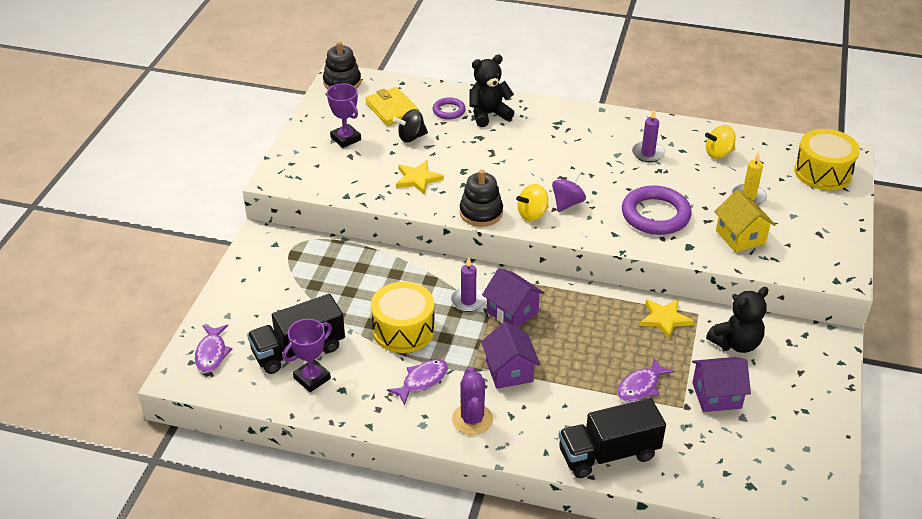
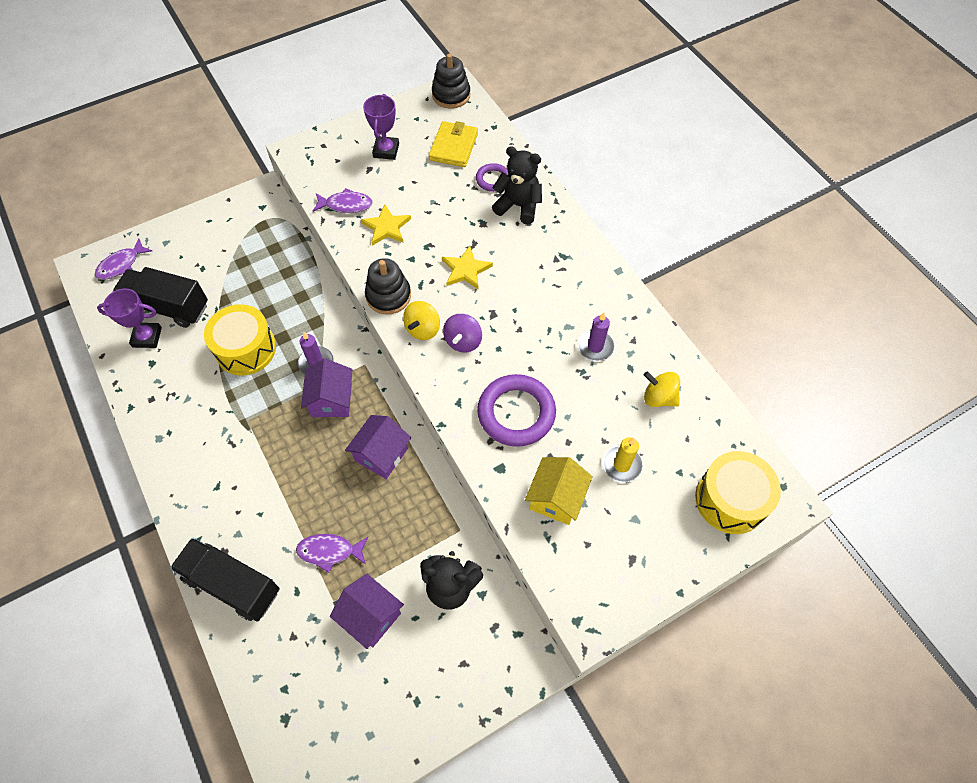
camera: 45 degrees right, 20 degrees up
(411, 137) = (432, 184): black spinning top -> none
(422, 381) = (203, 403): purple fish -> purple fish (346, 205)
(472, 419) = (191, 465): purple cactus -> none
(509, 371) = (264, 448): purple house -> purple house (381, 454)
(532, 214) = (423, 329): yellow spinning top -> yellow spinning top turned 75 degrees counterclockwise
(567, 203) = (463, 341): purple spinning top -> purple spinning top turned 120 degrees clockwise
(664, 319) = (428, 510): yellow star -> yellow star (465, 270)

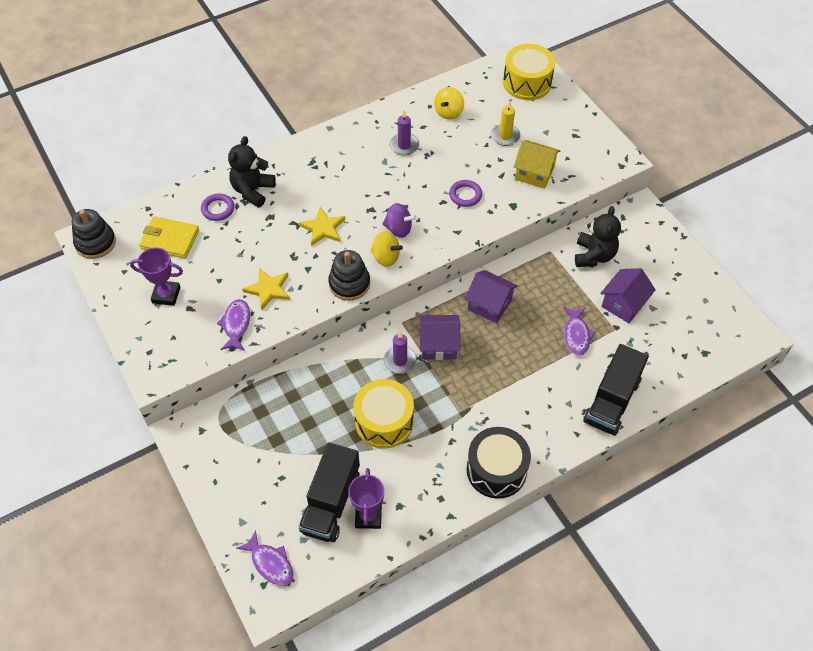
camera: 90 degrees left, 5 degrees down
(170, 452) = (496, 470): none -> black drum
(516, 413) = (465, 195): purple ring -> purple ring, size x0.53

